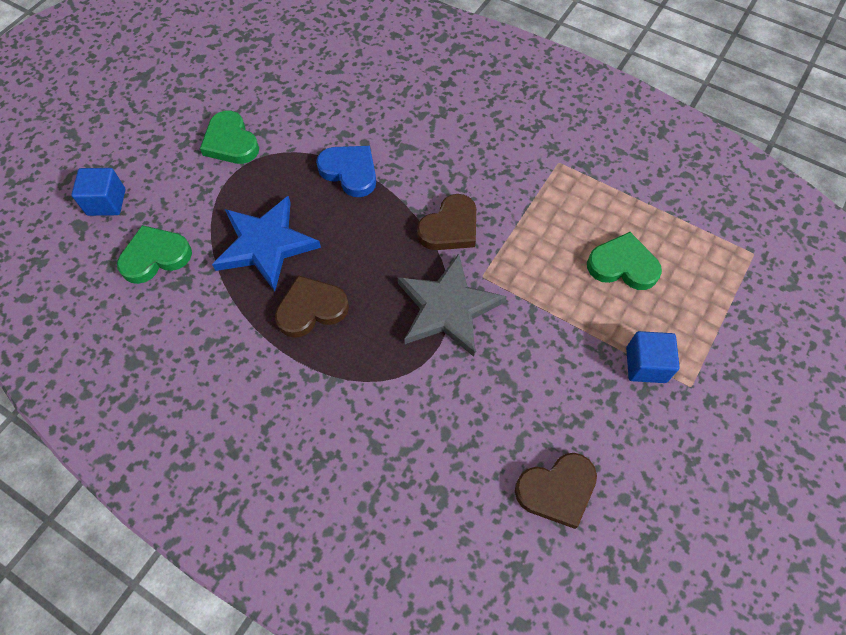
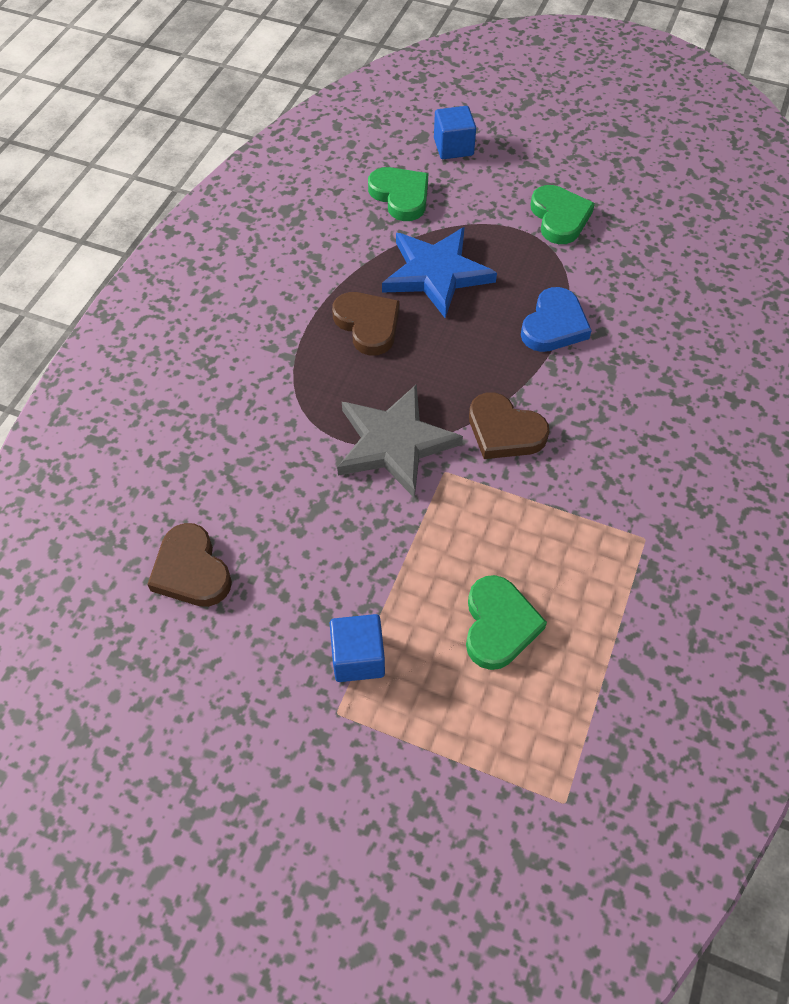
camera: 80 degrees right, 5 degrees down
(231, 142) = (559, 218): green heart -> green heart turned 120 degrees clockwise

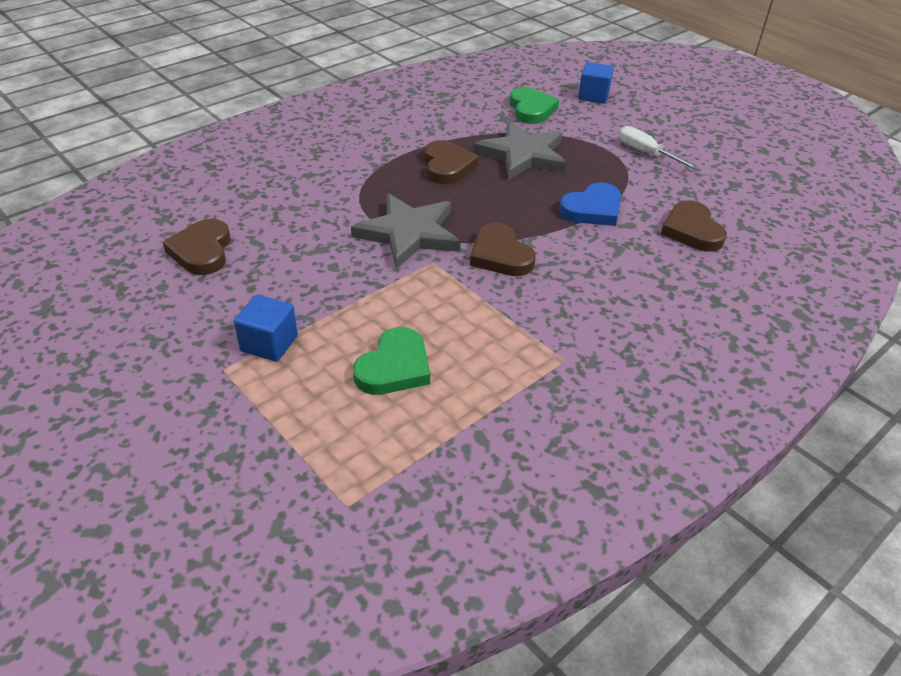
camera: 25 degrees right, 15 degrees down
(436, 273) = (523, 155): blue star -> grey star
(559, 218) = (646, 153): green heart -> white screwdriver
(663, 314) = (691, 230): none -> brown heart

